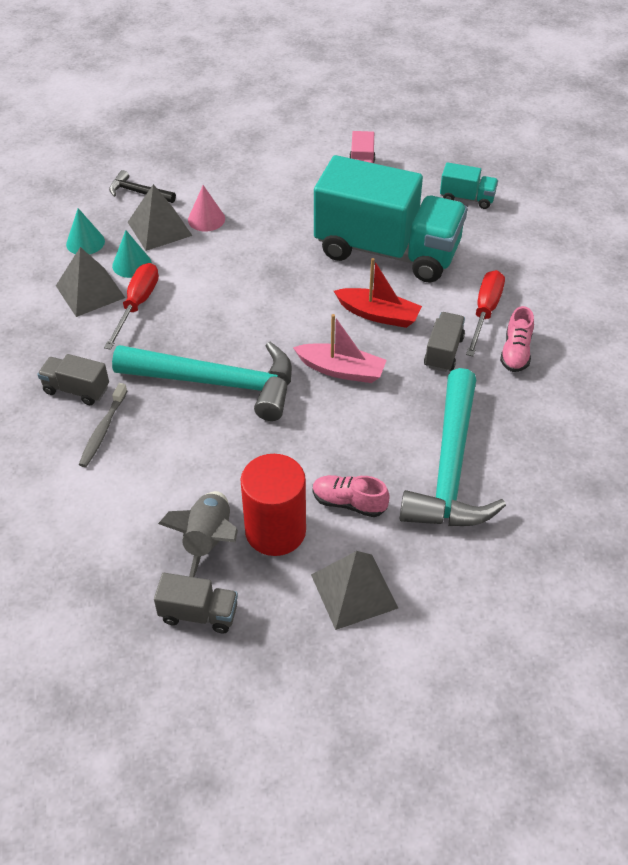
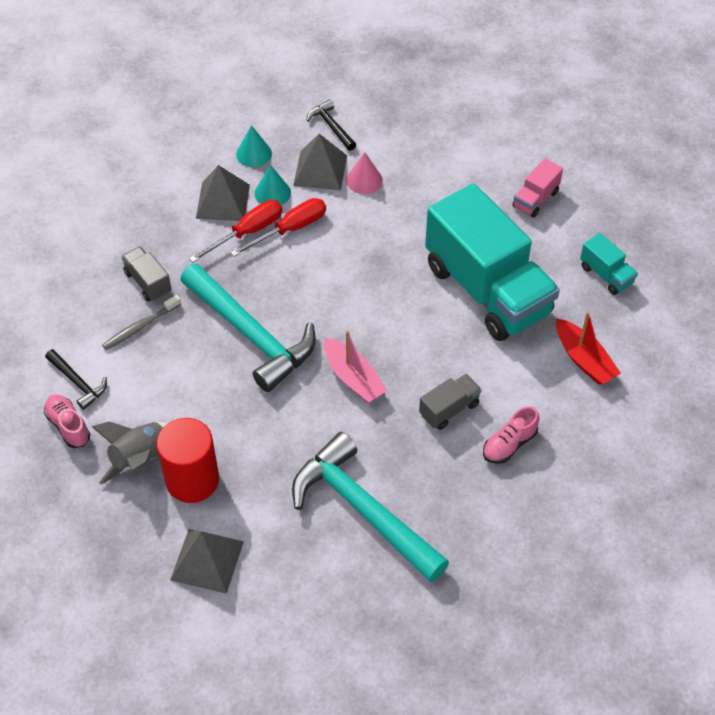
camera: 35 degrees right, 5 degrees up
(82, 510) = (78, 382): none -> black hammer
(199, 613) = (91, 508): grey truck -> none
(349, 503) = (263, 491): pink shoe -> pink shoe (68, 426)
(378, 314) = (426, 345): red boat -> red boat (584, 359)
(450, 467) = (363, 510): turquoise hammer -> turquoise hammer turned 90 degrees clockwise
(485, 312) = (518, 393): red screwdriver -> red screwdriver (290, 229)

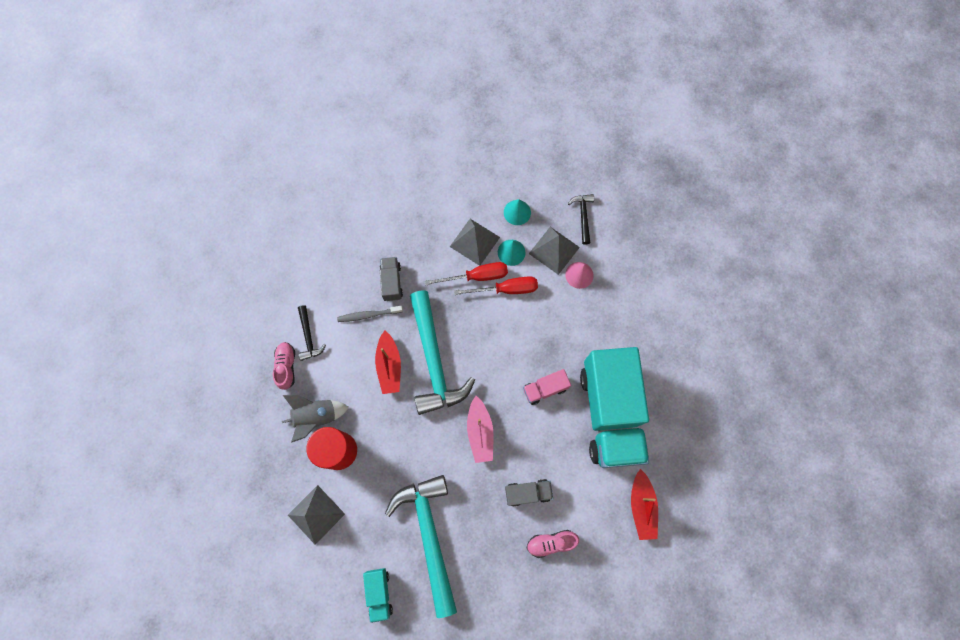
camera: 30 degrees right, 20 degrees up
(200, 365) = (389, 366): none -> red boat
(535, 199) = (689, 356): pink truck -> pink truck (545, 389)
(606, 275) = (700, 447): turquoise truck -> turquoise truck (379, 593)

